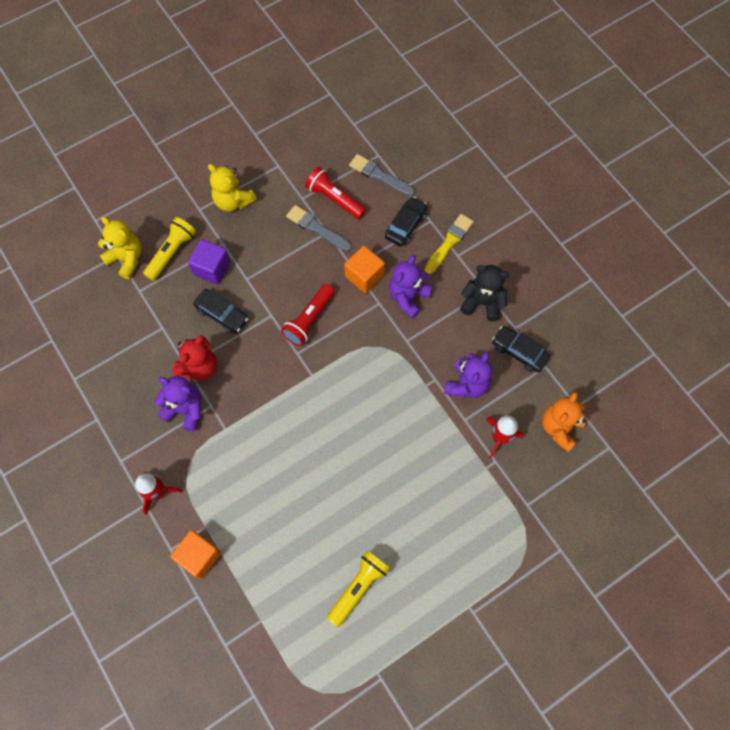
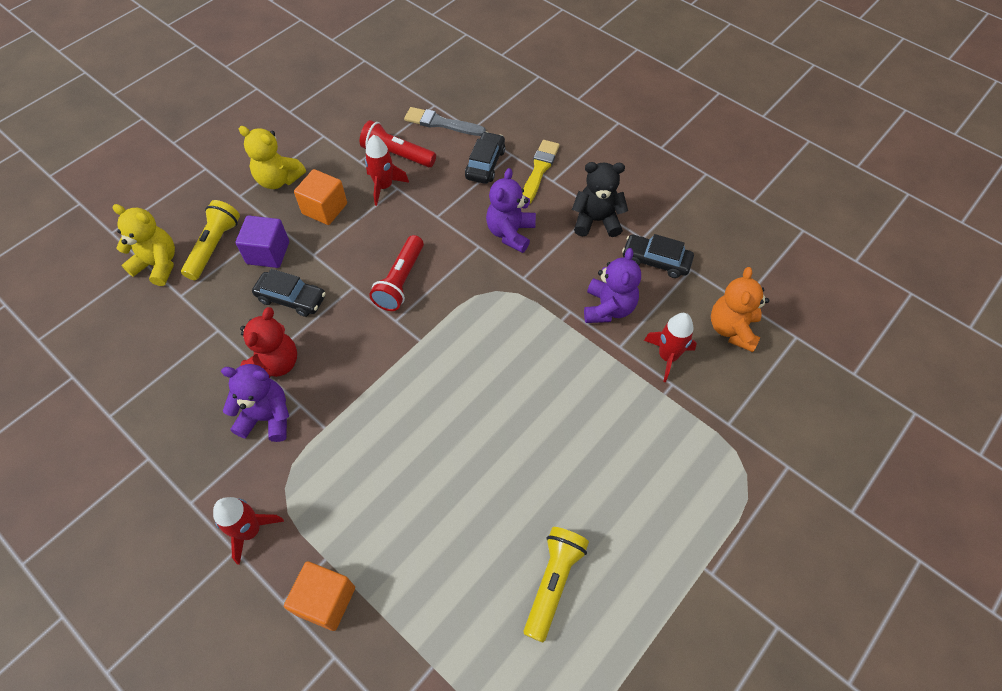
camera: 15 degrees left, 10 degrees down
(316, 228) = (384, 186): grey brush -> red rocket
(364, 276) = (453, 222): orange cube -> orange cube (325, 208)

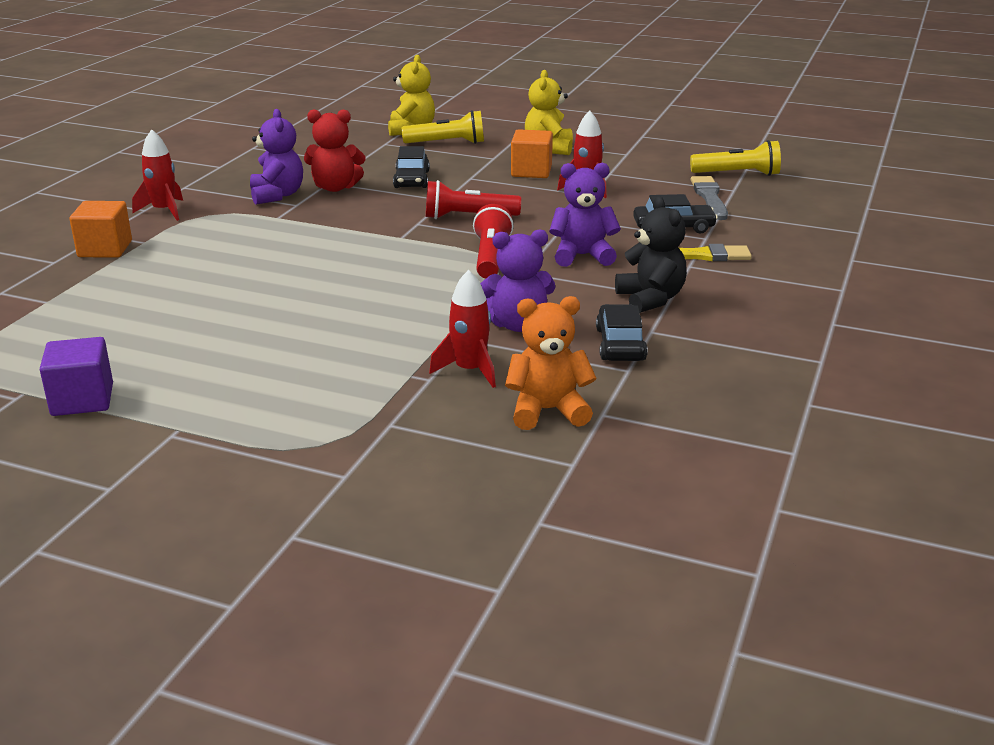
camera: 70 degrees right, 30 degrees down
(268, 253) = (457, 162): purple cube -> purple cube (82, 400)
(397, 154) = (637, 186): red flashlight -> red flashlight (491, 257)
(553, 582) = (141, 344): yellow flashlight -> yellow flashlight (738, 174)

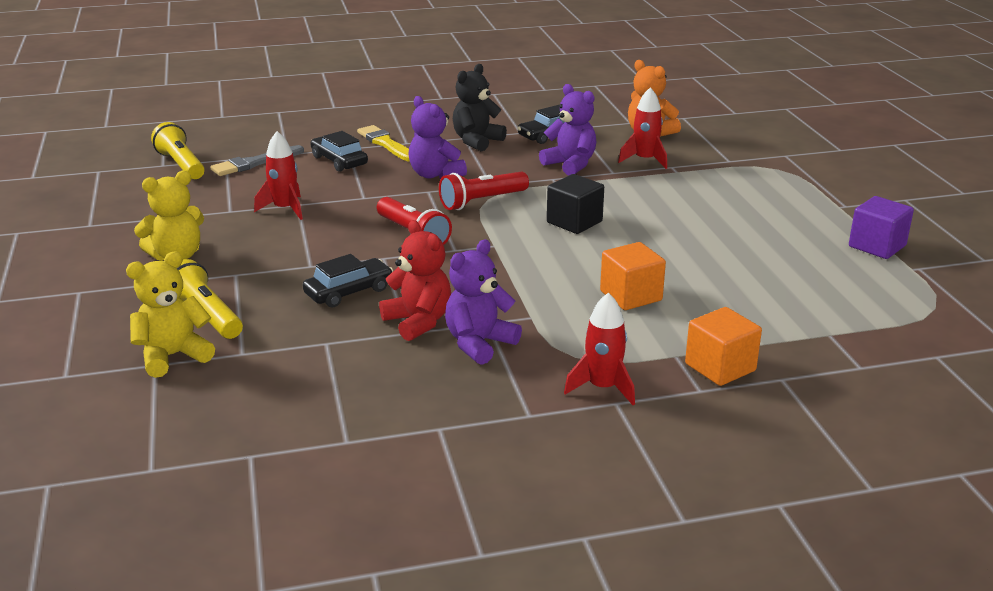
camera: 125 degrees left, 0 degrees up
(386, 280) = (574, 222): none -> black cube
(531, 171) = (261, 244): orange cube -> orange cube (631, 296)

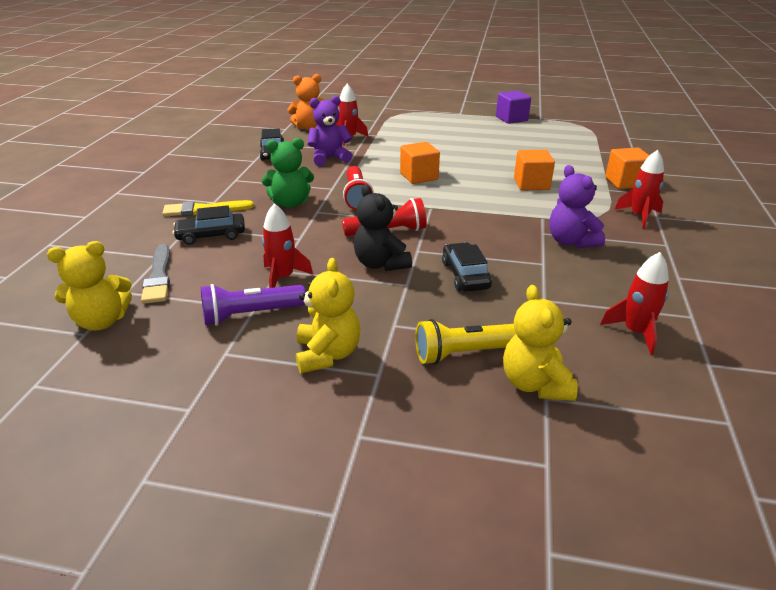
camera: 65 degrees left, 5 degrees up
(181, 165) = (102, 321): yellow flashlight -> yellow teddy bear
(218, 212) = (251, 314): none -> purple flashlight
(290, 404) = (635, 332): none -> red rocket
(418, 322) = (529, 256): red teddy bear -> none
(435, 175) = (290, 203): purple teddy bear -> green teddy bear
(477, 141) = (249, 177): black teddy bear -> black teddy bear (381, 264)
(574, 222) = (419, 176): black cube -> orange cube

